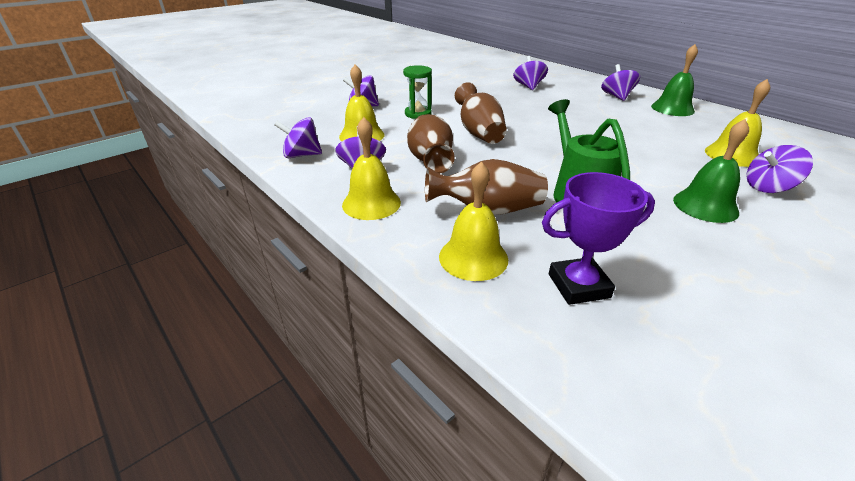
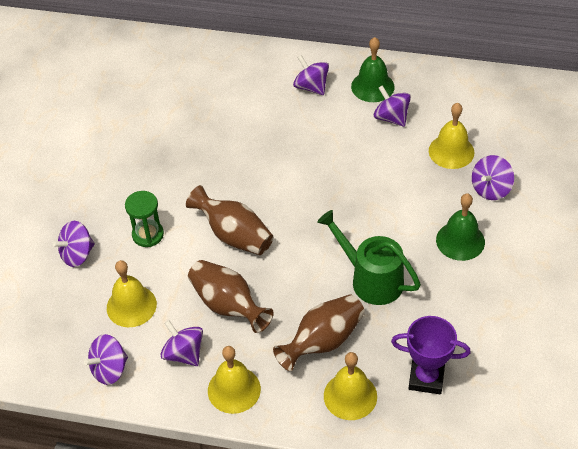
camera: 35 degrees left, 15 degrees up
(528, 86) = (212, 110): purple spinning top -> purple spinning top (391, 117)
(578, 286) = (426, 378): purple trophy -> purple trophy turned 60 degrees clockwise

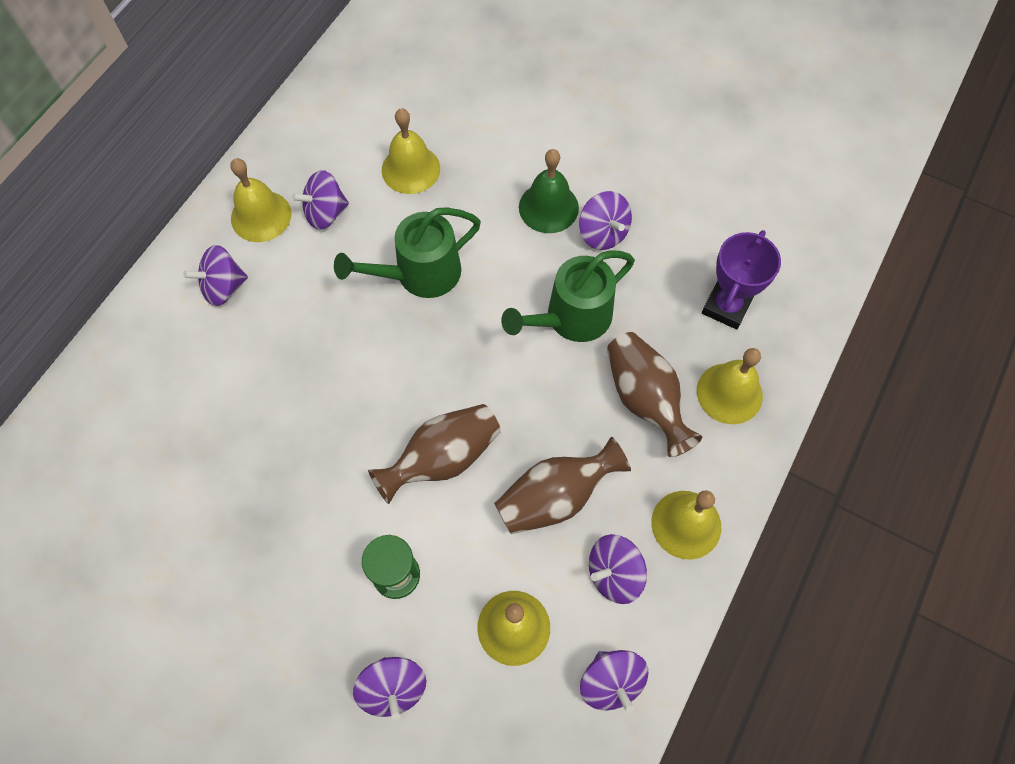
camera: 75 degrees left, 15 degrees up
(367, 182) = (420, 274): none -> green watering can
(372, 86) = (261, 216): green bell -> yellow bell
(490, 189) = (485, 151): purple spinning top -> purple spinning top (603, 233)

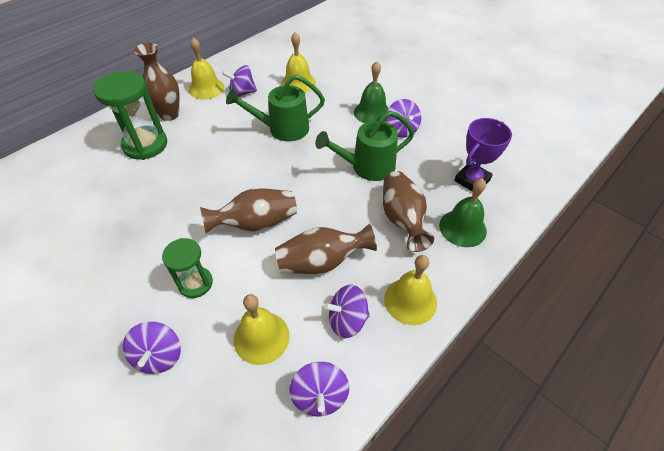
camera: 15 degrees right, 15 degrees down
(213, 358) = (145, 145): none -> green hourglass
(223, 287) = (169, 114): purple spinning top -> brown vase
(729, 393) = (462, 228): yellow bell -> green bell

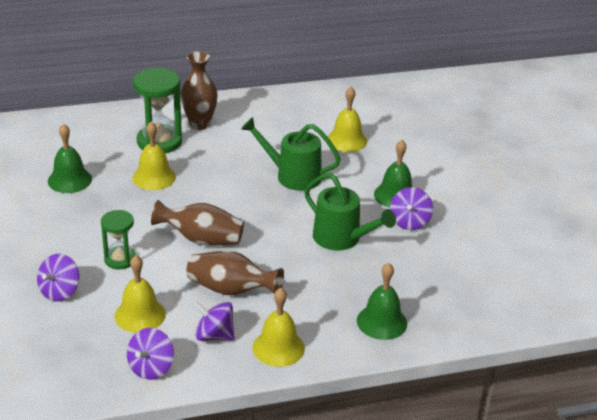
camera: 30 degrees right, 15 degrees down
(83, 220) = (69, 180): none -> green bell
(206, 88) = (252, 113): yellow bell -> yellow bell (154, 177)
(242, 93) = (282, 129): purple spinning top -> none
(367, 167) = (342, 239): green watering can -> green watering can turned 150 degrees counterclockwise
(402, 219) = (332, 291): brown vase -> none
(472, 180) = (434, 291): purple trophy -> none

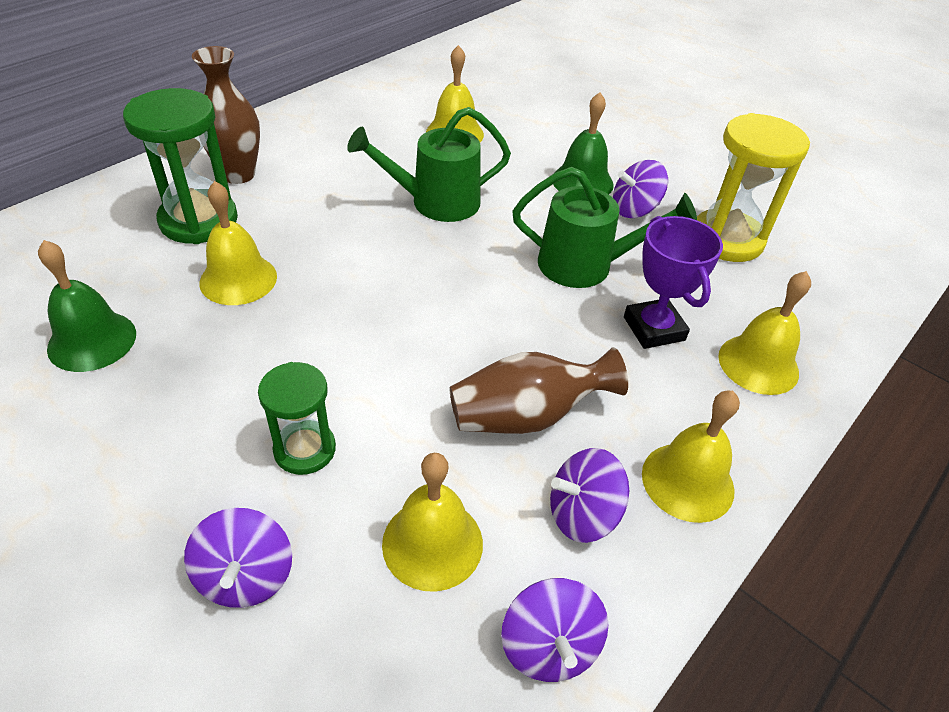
camera: 35 degrees left, 10 degrees up
(201, 239) = (404, 351): brown vase -> none
(343, 283) = (654, 328): none -> purple trophy
(381, 322) = (758, 364): green bell -> yellow bell
(409, 222) = (634, 209): purple spinning top -> purple spinning top turned 90 degrees clockwise
(448, 259) = (726, 239): none -> yellow hourglass

